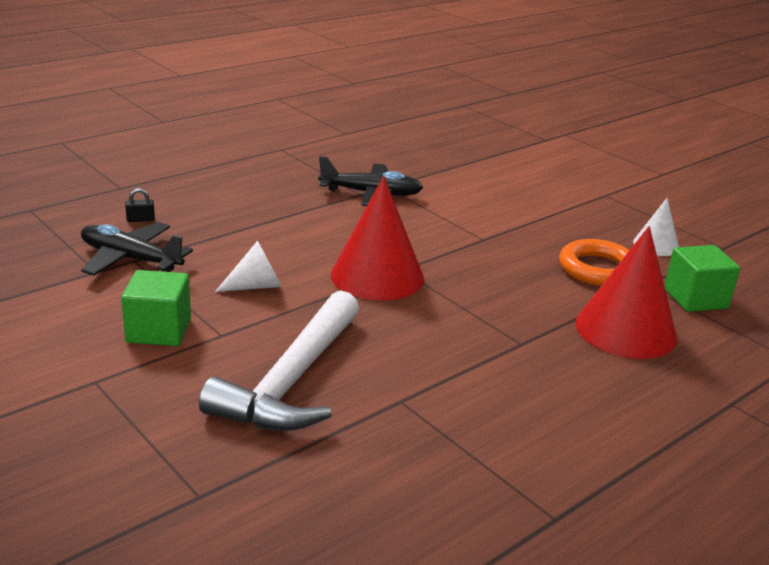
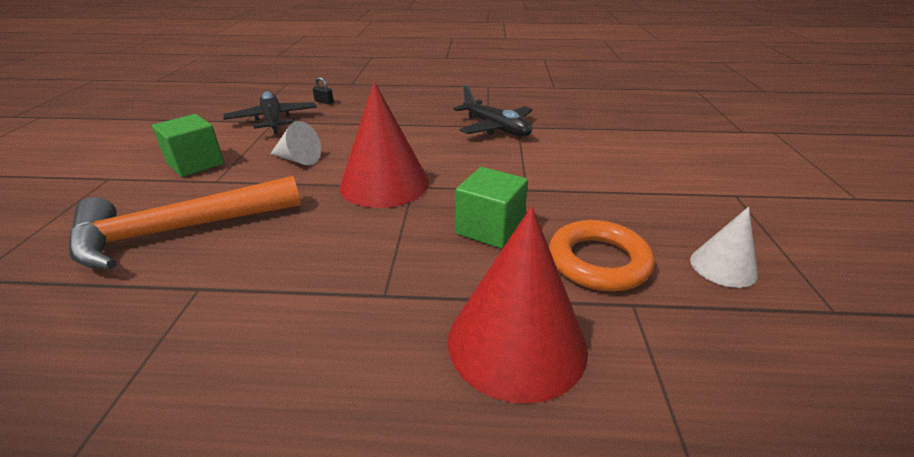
camera: 45 degrees right, 5 degrees up
(292, 380) = (179, 231): white hammer -> orange hammer
(695, 298) = (681, 354): green cube -> green cube (490, 228)

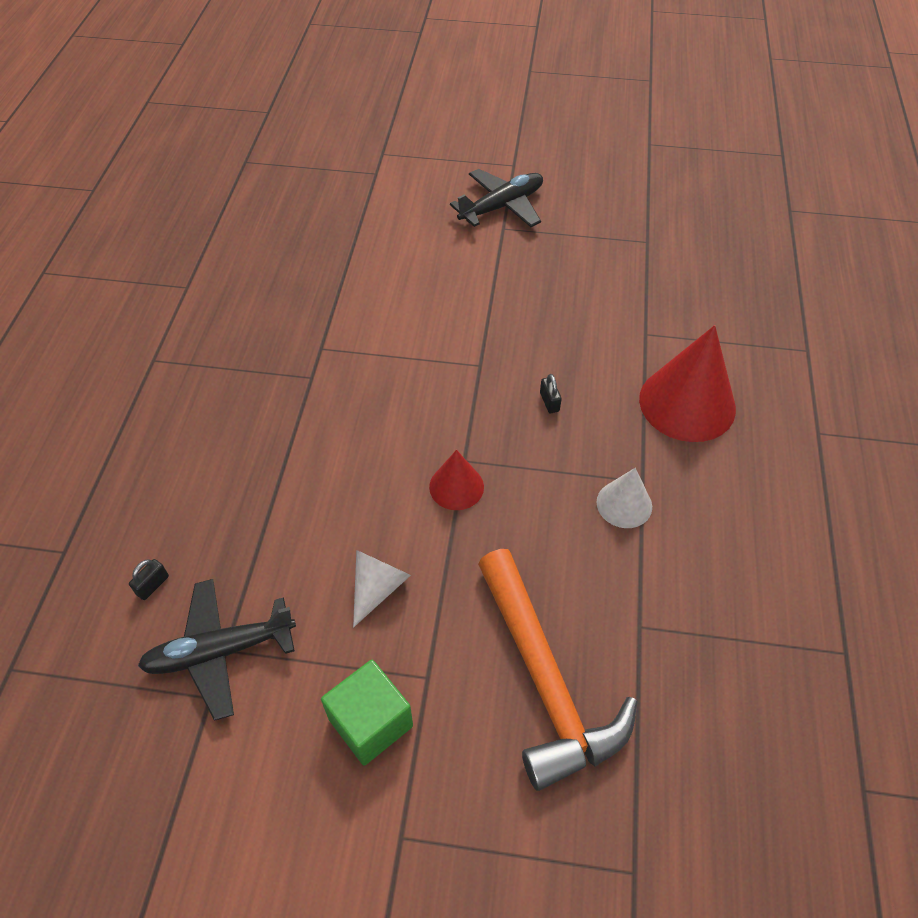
camera: 85 degrees left, 20 degrees up
(384, 184) = (456, 487): red cone -> red cone, size x0.53
(490, 228) = (549, 402): green cube -> black padlock
(496, 128) = (320, 370): black plane -> black plane (502, 206)
(598, 261) = (598, 340): orange ring -> none
(723, 267) = (603, 273): white cone -> white cone (624, 504)

